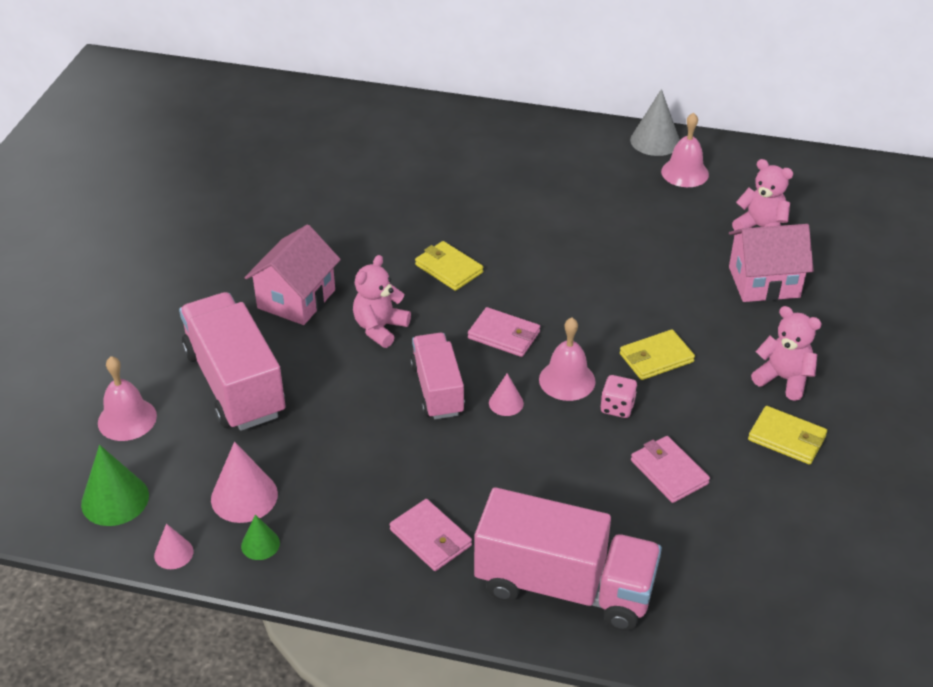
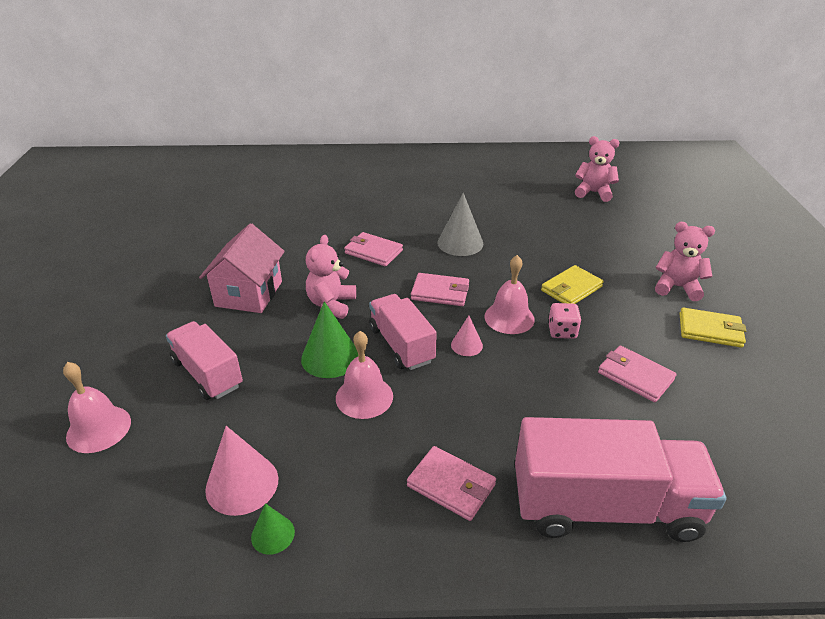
camera: 15 degrees left, 5 degrees down
(115, 499) = (94, 519): green cone -> green cone (330, 357)
(173, 553) = (173, 569): pink cone -> none
(235, 383) = (207, 373): pink truck -> pink truck, size x0.62
(448, 268) = (373, 252): yellow wallet -> pink wallet
(655, 141) = (489, 153): grey cone -> grey cone (460, 243)
(685, 173) = (521, 168): pink bell -> pink bell (364, 397)
(764, 282) = (618, 225): pink house -> none

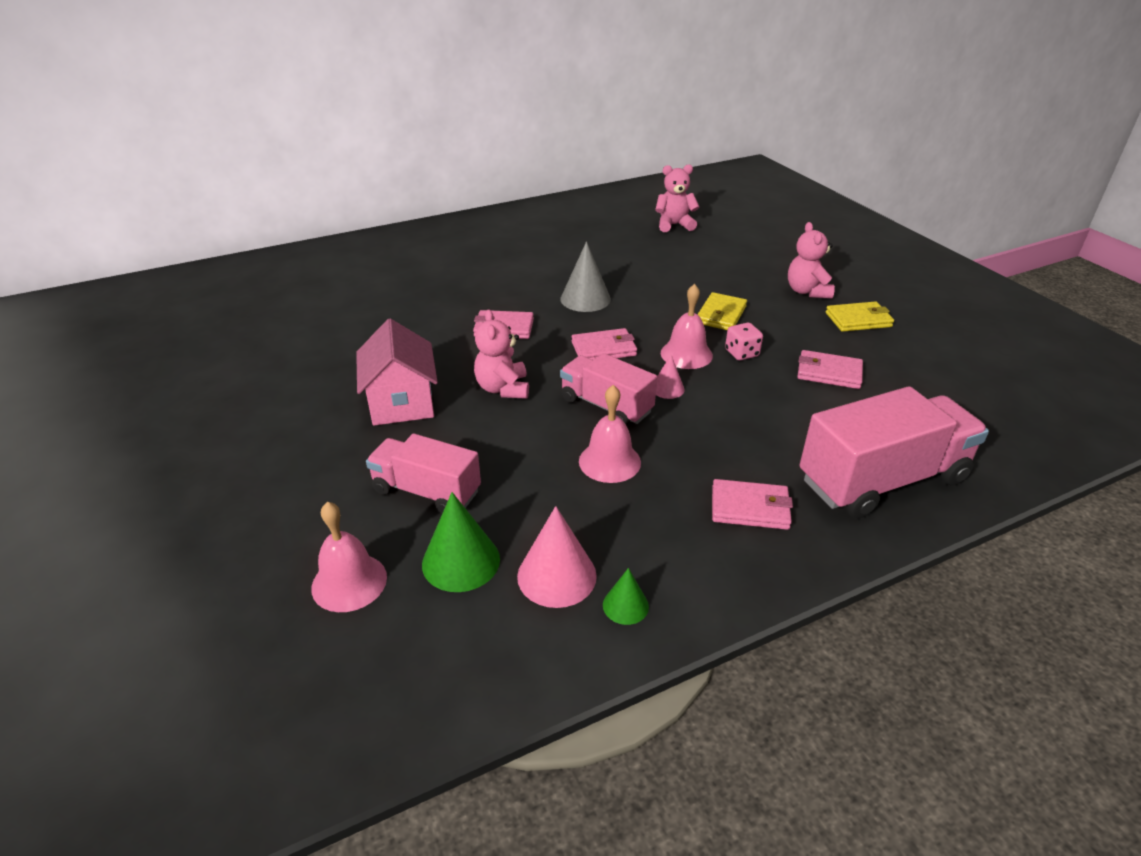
camera: 25 degrees left, 0 degrees up
(330, 357) = (545, 437): green cone -> green cone (461, 561)
(677, 287) = (807, 291): pink teddy bear -> pink teddy bear turned 90 degrees counterclockwise

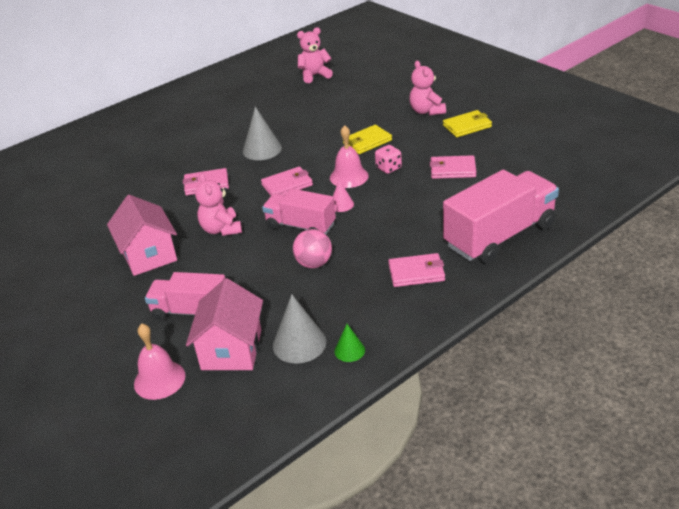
camera: 10 degrees left, 0 degrees up
(461, 561) = (231, 349): green cone -> pink house
(556, 575) = (299, 343): pink cone -> grey cone
(609, 461) = (314, 263): pink bell -> pink ball
(721, 315) = (367, 142): yellow wallet -> yellow wallet turned 45 degrees clockwise

